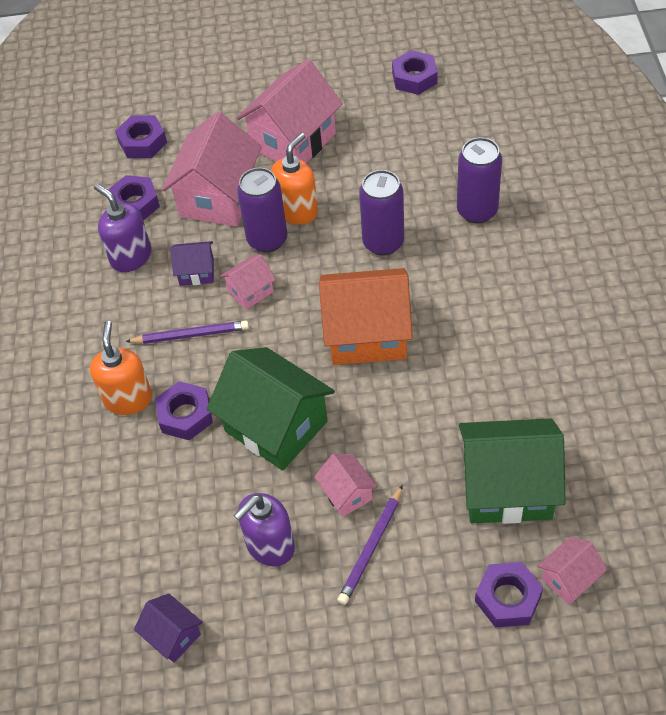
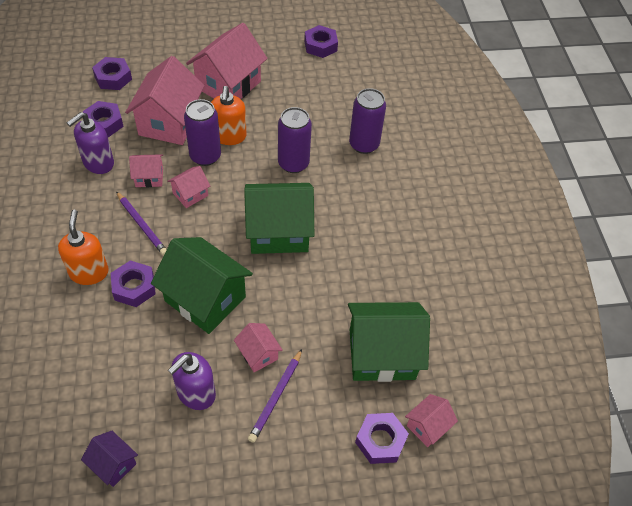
camera: 10 degrees left, 0 degrees up
(131, 257) = (98, 163): purple soap dispenser -> purple soap dispenser turned 90 degrees counterclockwise
(191, 335) = (142, 225): purple pencil -> purple pencil turned 60 degrees clockwise
(196, 272) = (149, 177): purple house -> pink house
(297, 211) = (229, 136): orange soap dispenser -> orange soap dispenser turned 150 degrees clockwise
(367, 335) = (278, 232): orange house -> green house

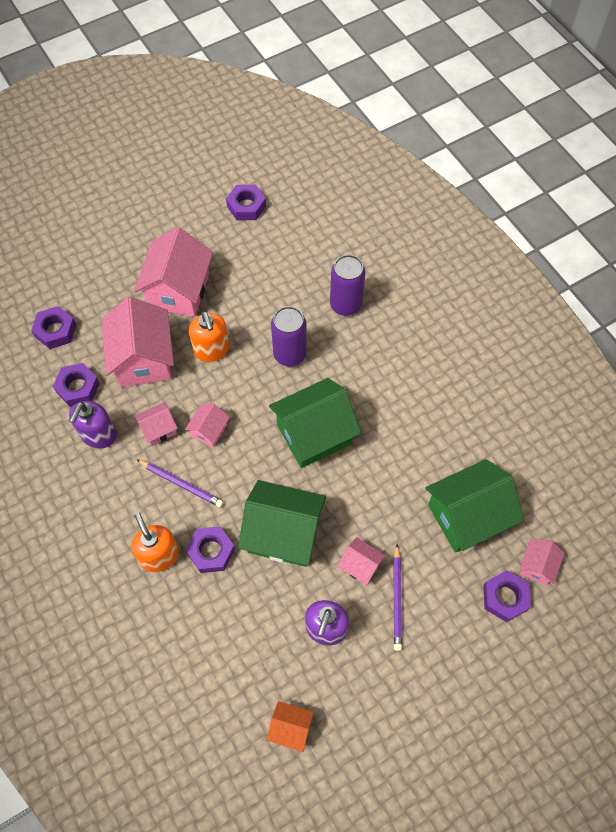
camera: 20 degrees left, 10 degrees up
(113, 464) = (290, 727): purple house -> orange house
(205, 156) = (200, 382): purple can -> none

